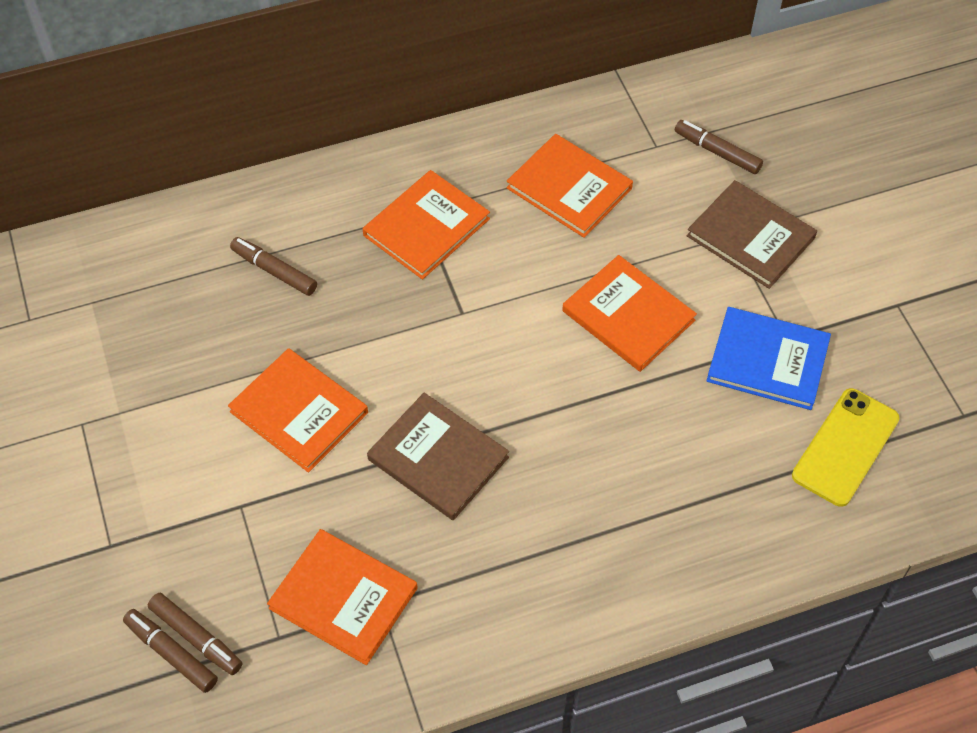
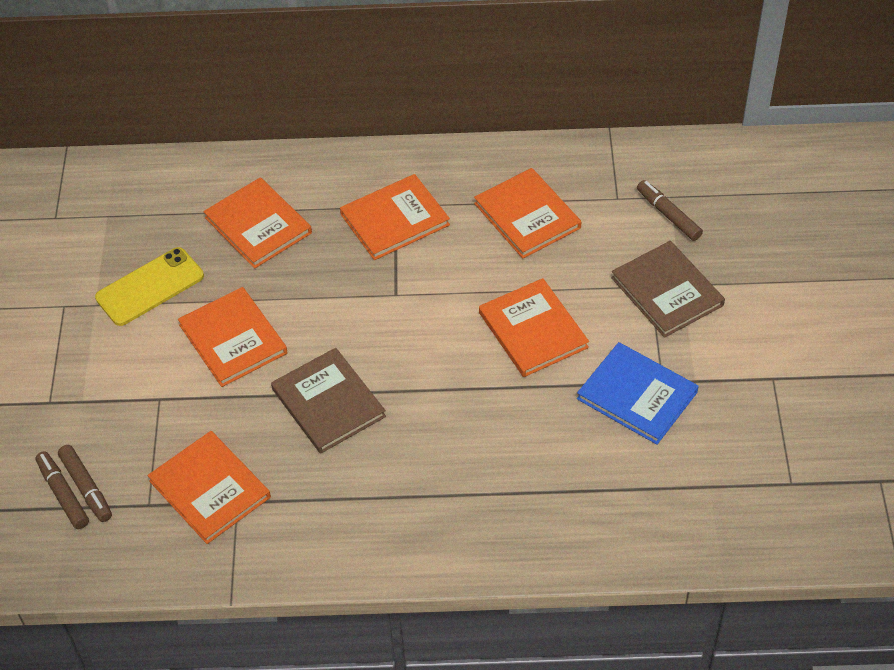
camera: 20 degrees right, 5 degrees down
(274, 271) = (258, 225): brown marker -> orange book
(845, 447) = (673, 482): yellow phone -> yellow phone (150, 287)

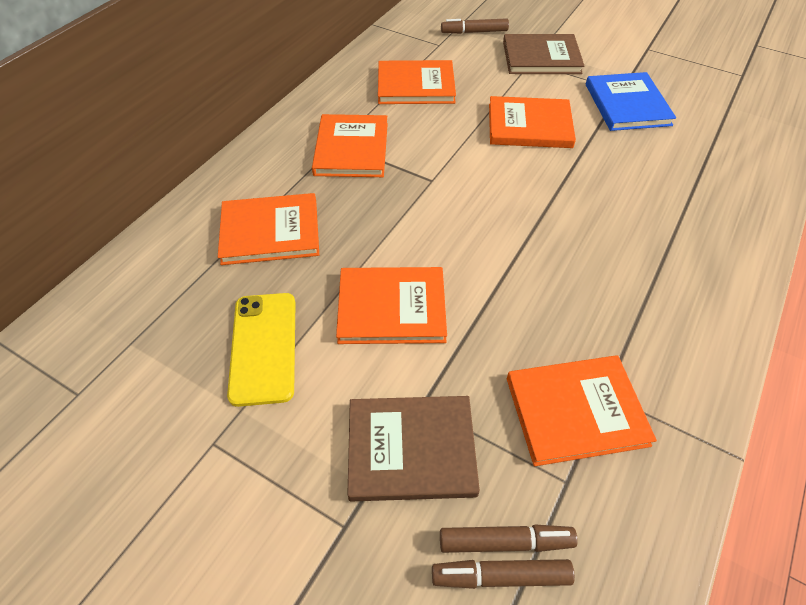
camera: 60 degrees left, 0 degrees up
(328, 403) = (522, 271): brown book -> brown book (411, 449)
(637, 395) = (627, 104): blue book -> blue book turned 75 degrees counterclockwise

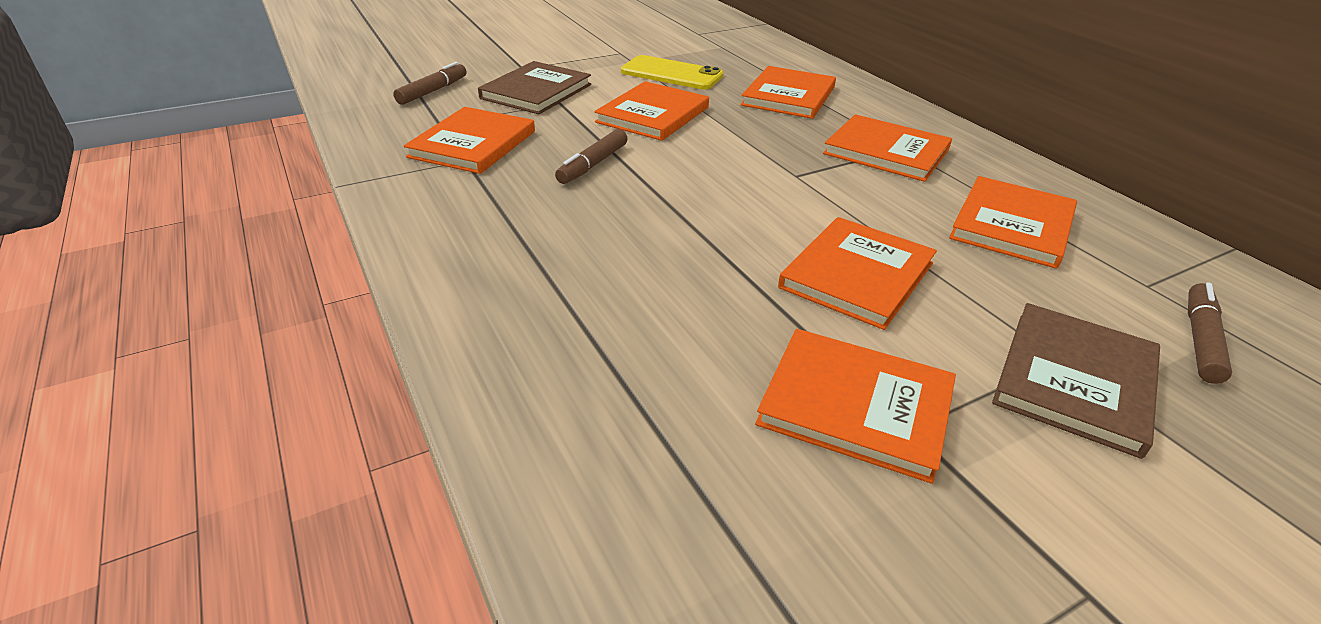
camera: 120 degrees right, 15 degrees down
(505, 542) = (444, 97): brown marker -> brown marker (593, 164)
(627, 104) = (855, 406): blue book -> orange book

